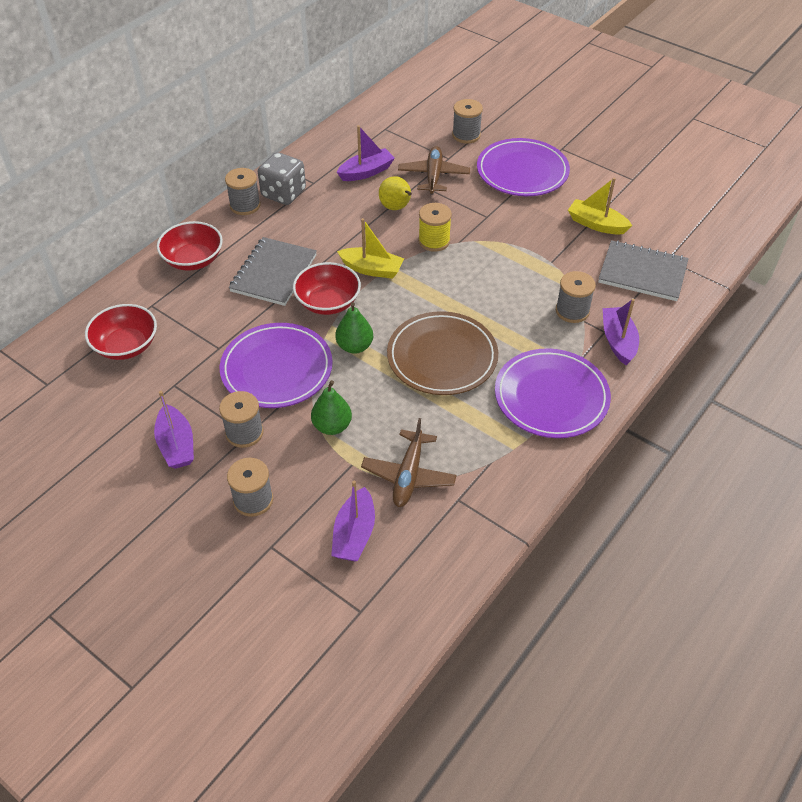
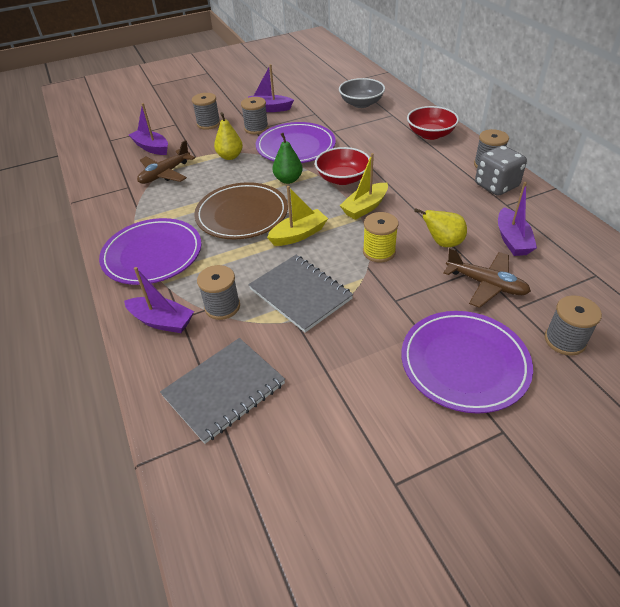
camera: 120 degrees right, 5 degrees down
(126, 345) = (361, 103): red bowl -> grey bowl
(273, 273) = (392, 162): grey notebook -> grey notebook (300, 294)
(332, 426) = (230, 156): green pear -> yellow pear
(408, 475) = (165, 174): brown plane -> brown plane turned 90 degrees counterclockwise
(596, 224) = (327, 389): yellow boat -> yellow boat (298, 235)

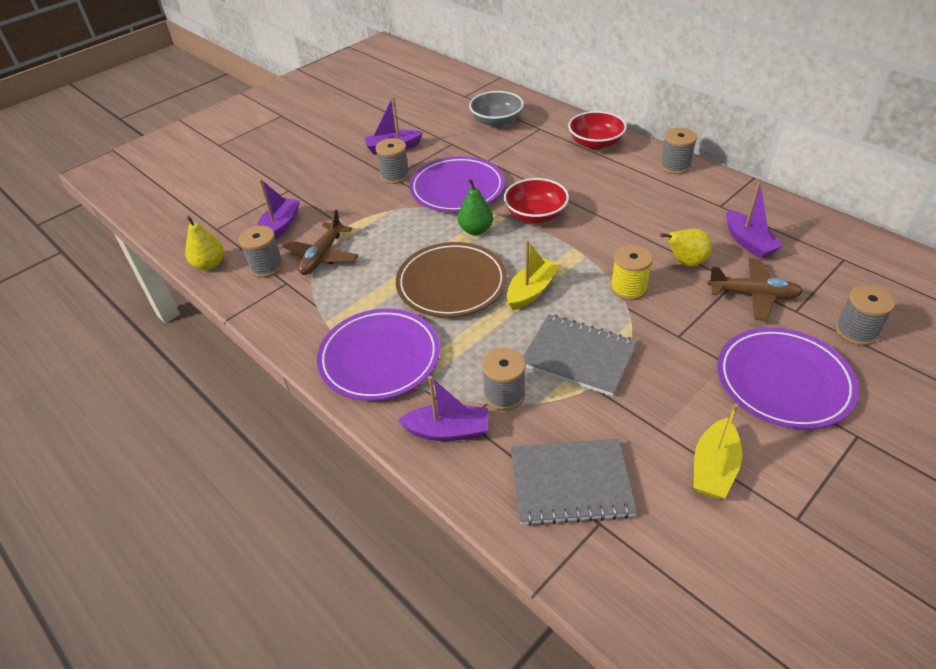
camera: 20 degrees left, 0 degrees up
(151, 148) = (280, 227): purple boat -> purple boat turned 90 degrees clockwise
(208, 124) = (331, 181): grey spool -> grey spool (266, 266)
(224, 390) = (571, 483): grey notebook -> grey notebook turned 60 degrees clockwise
(230, 156) = (387, 217): yellow pear -> yellow pear (209, 264)
(365, 207) = (581, 242): yellow boat -> yellow boat (713, 468)
(496, 186) = (697, 187): grey dice -> none

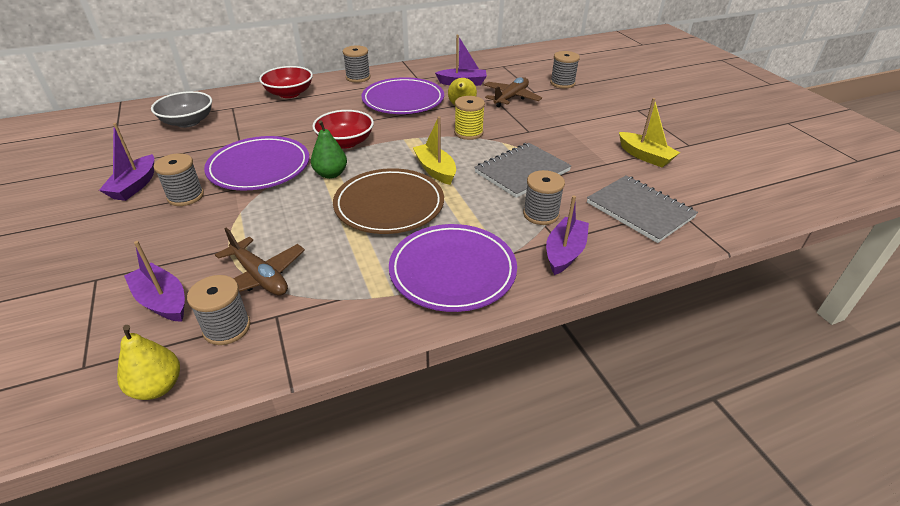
camera: 70 degrees left, 5 degrees down
(571, 483) = (640, 210): grey notebook -> grey notebook turned 60 degrees counterclockwise
(783, 381) = (588, 114): purple plate -> purple plate (403, 100)

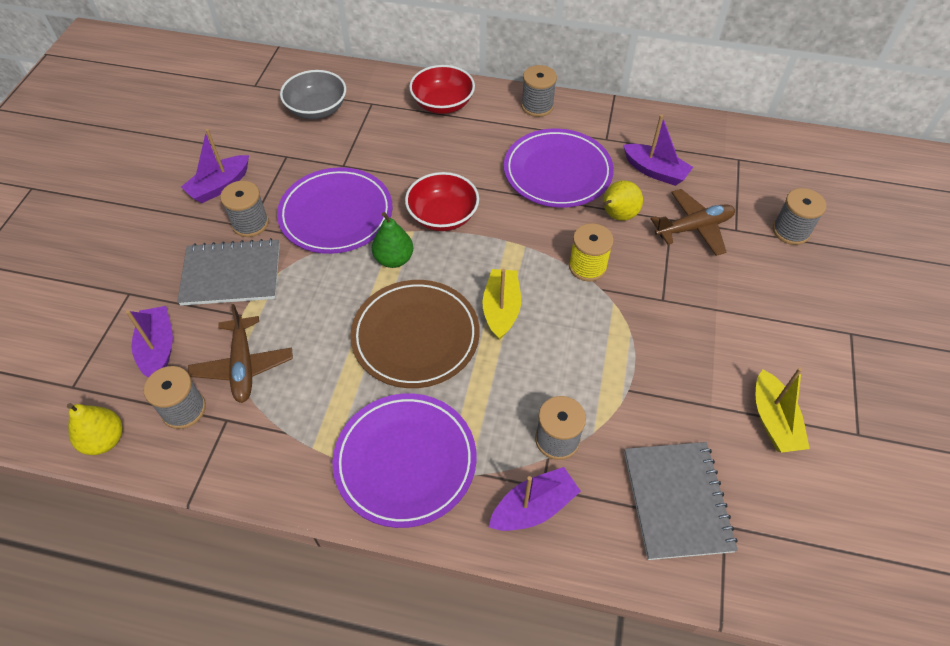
camera: 35 degrees right, 15 degrees up
(522, 171) = (594, 363): grey notebook -> grey notebook (231, 274)

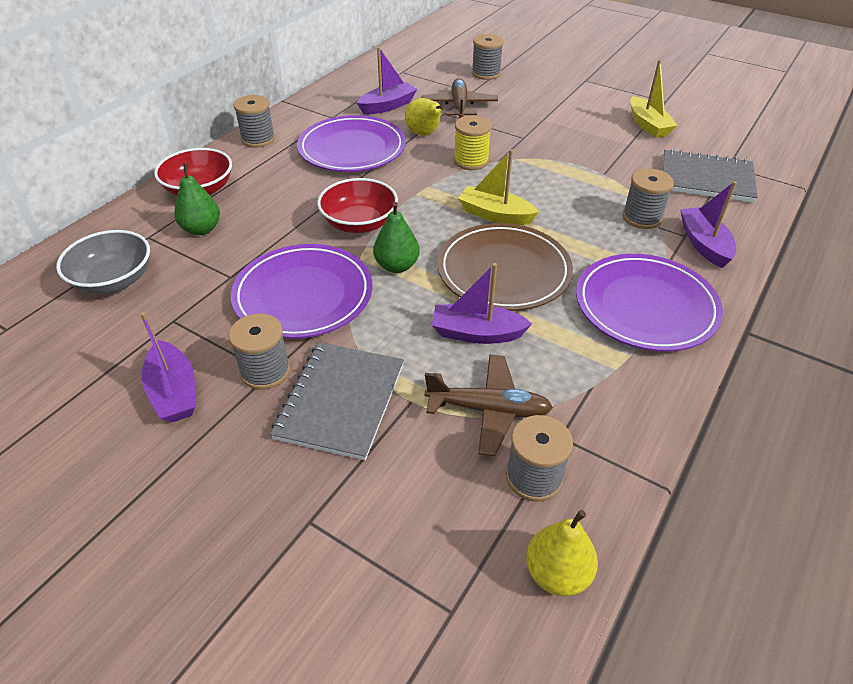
camera: 70 degrees left, 10 degrees down
(158, 349) = (427, 494): purple boat -> purple boat (476, 333)
(392, 127) = (201, 229): none -> green pear
(773, 421) = (648, 125): yellow boat -> yellow boat turned 60 degrees clockwise

